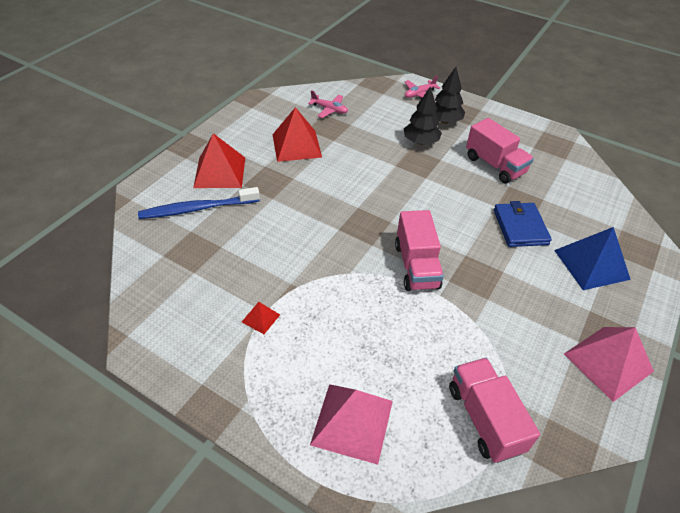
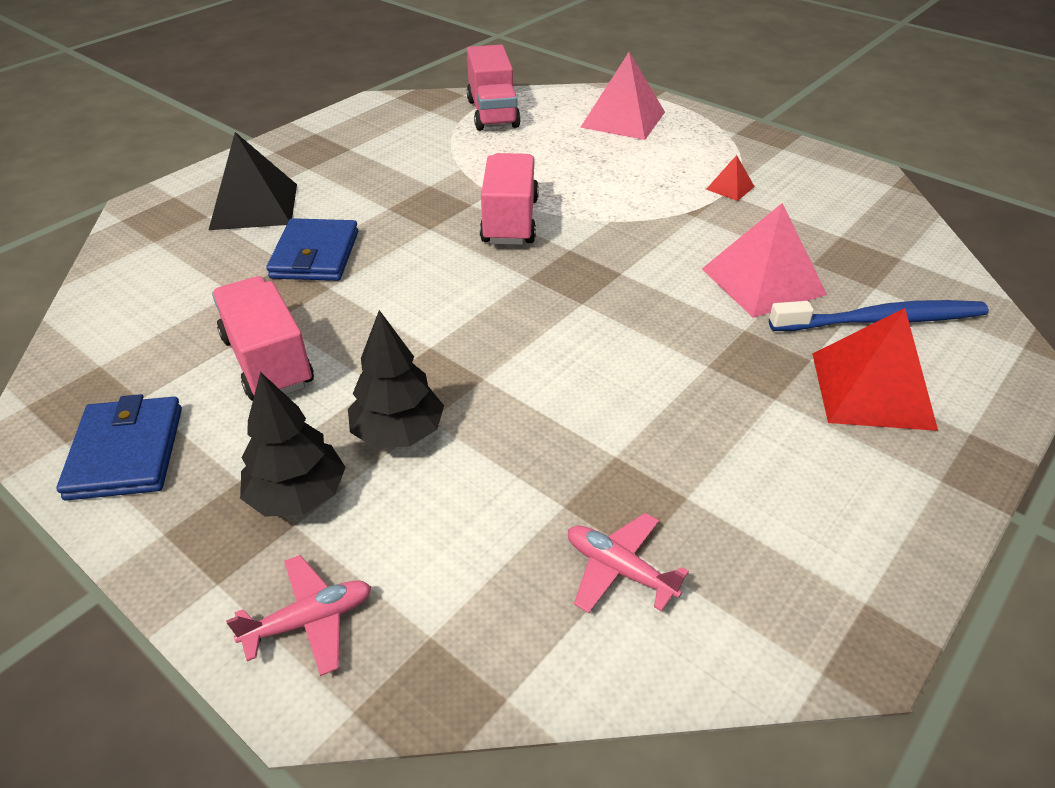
camera: 170 degrees left, 5 degrees down
(296, 145) = (708, 446): red pyramid -> none
(517, 129) = (126, 452): none -> blue wallet
(591, 264) = (254, 206): blue pyramid -> black pyramid
(608, 362) = (333, 133): pink pyramid -> pink pyramid (763, 281)

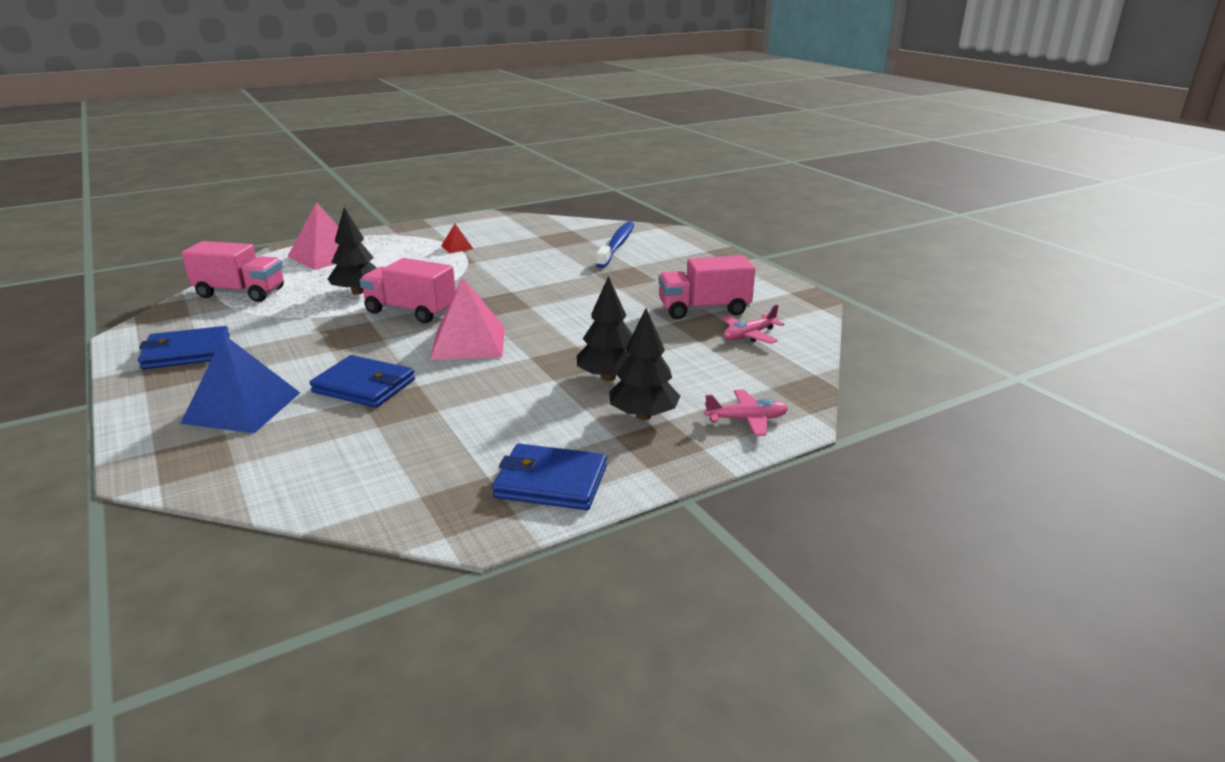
camera: 70 degrees left, 15 degrees down
(254, 206) = (242, 407): black pyramid -> blue pyramid
(268, 361) = (490, 416): pink truck -> pink truck (704, 309)
(309, 621) = (746, 420): pink plane -> pink plane turned 90 degrees clockwise
(352, 139) = (187, 352): none -> blue wallet
(540, 171) = (357, 292): none -> black tree
(763, 281) = (559, 260): pink pyramid -> pink pyramid (468, 342)
(872, 390) = (665, 260): red pyramid -> none

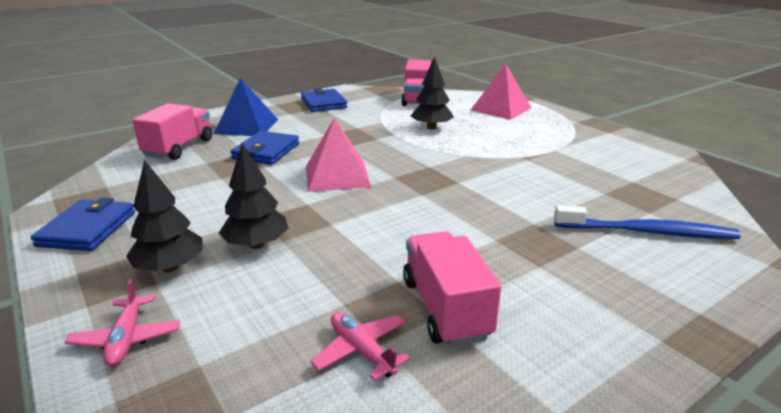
camera: 85 degrees right, 0 degrees up
(411, 311) = (398, 148): pink truck -> pink truck (179, 148)
(457, 247) = (559, 148): red pyramid -> none

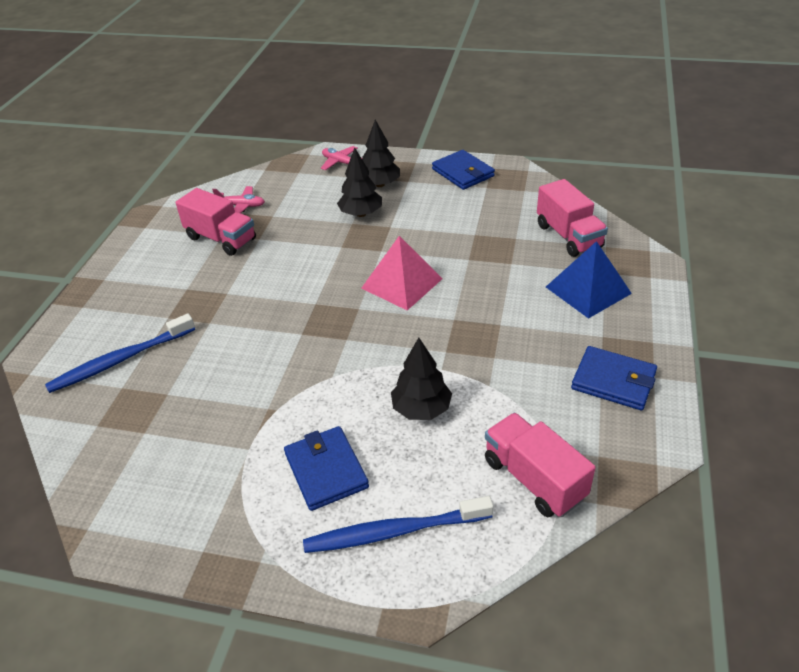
camera: 140 degrees right, 15 degrees up
(266, 151) = (501, 273): blue wallet -> blue wallet (326, 470)
(501, 109) = (394, 531): pink pyramid -> blue toothbrush

